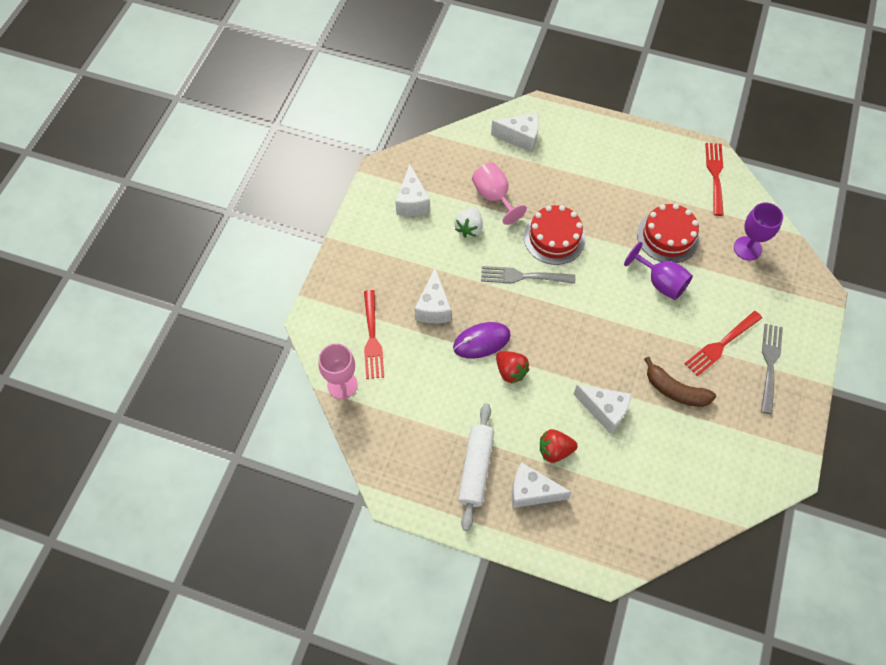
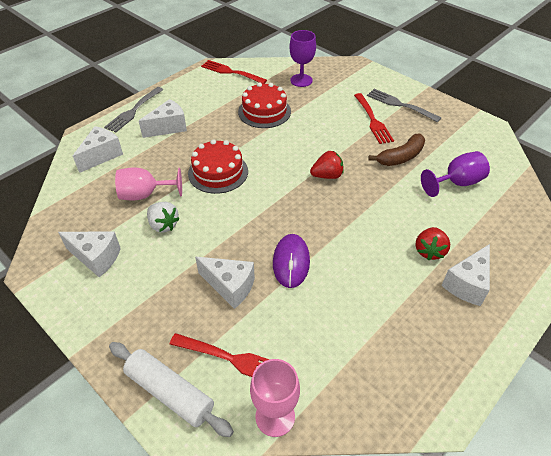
camera: 65 degrees left, 15 degrees down
(476, 468) = (429, 320): white rolling pin -> white rolling pin (170, 392)
(510, 371) = (334, 252): red strawberry -> red strawberry (327, 175)
(523, 276) = (241, 206): grey fork -> grey fork (133, 111)
(604, 411) = (402, 204): white cheese -> white cheese (168, 127)
(660, 282) = (302, 129): purple goblet -> purple goblet (456, 183)

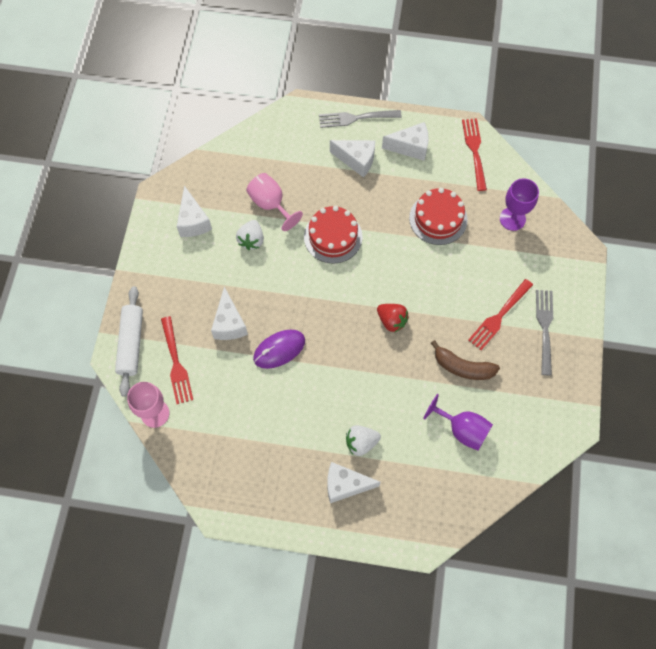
camera: 55 degrees right, 20 degrees up
(102, 155) = (287, 141): white cheese -> white cheese (410, 147)
(429, 251) = (361, 443): red strawberry -> white strawberry

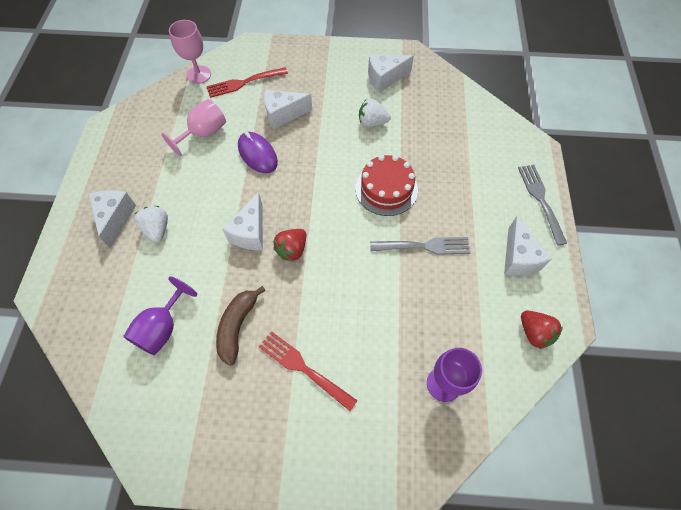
camera: 85 degrees right, 5 degrees down
(131, 343) = (262, 53): white rolling pin -> none
(270, 204) = (414, 134): pink goblet -> pink goblet (204, 133)
(356, 160) = (485, 204): white cheese -> white cheese (250, 232)
(438, 219) = (427, 292): red cake -> none
(474, 151) = (534, 333): red fork -> red strawberry
(545, 328) = (290, 428): grey fork -> grey fork (424, 246)

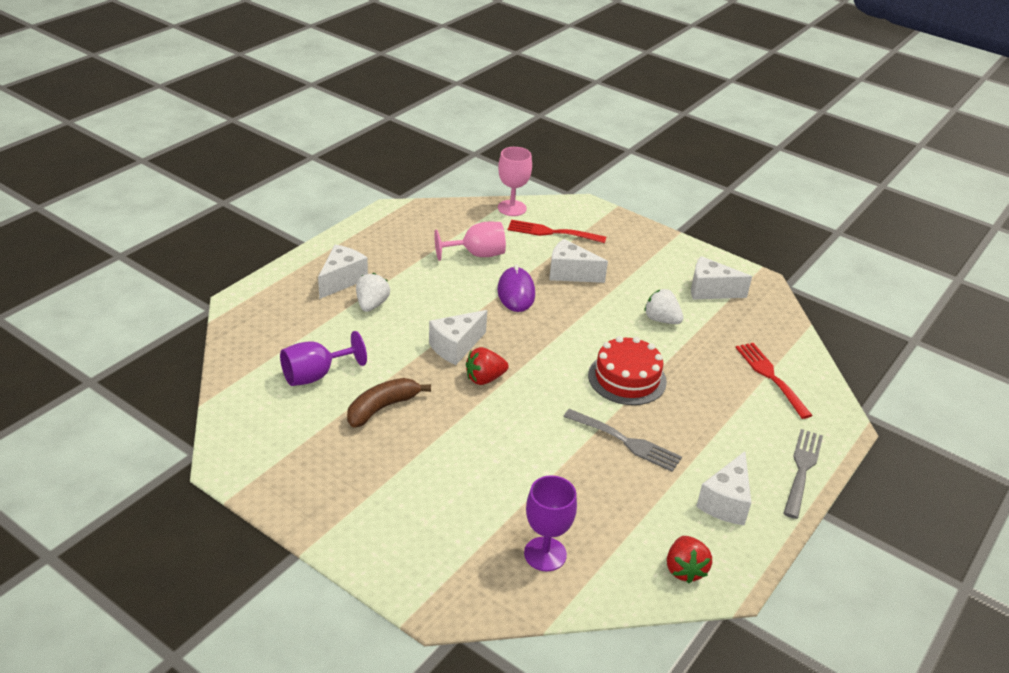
camera: 30 degrees right, 25 degrees down
(303, 368) = (416, 468): red fork -> red fork (771, 377)

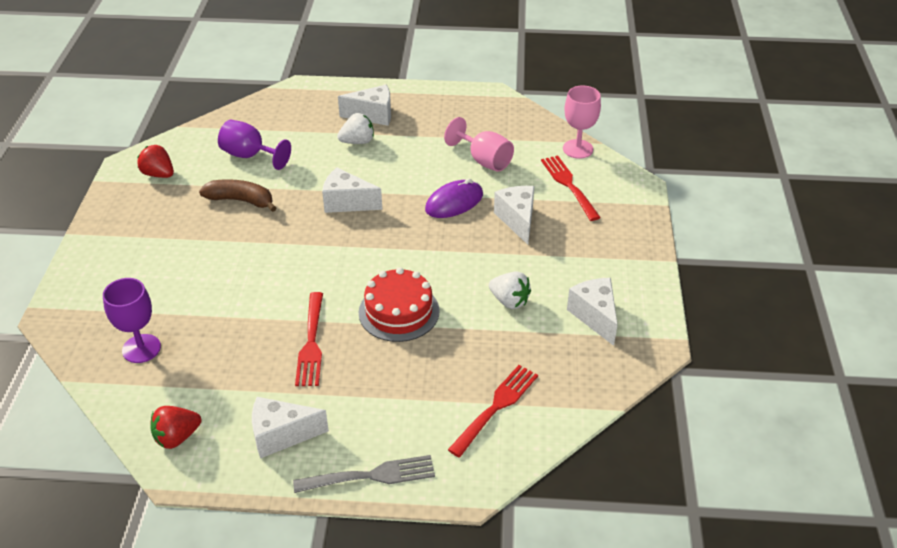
camera: 60 degrees right, 5 degrees up
(484, 379) = (321, 234): red strawberry -> red strawberry (158, 174)
(626, 441) = (311, 343): grey fork -> red fork
(661, 320) = (509, 301): white strawberry -> white strawberry turned 120 degrees clockwise

